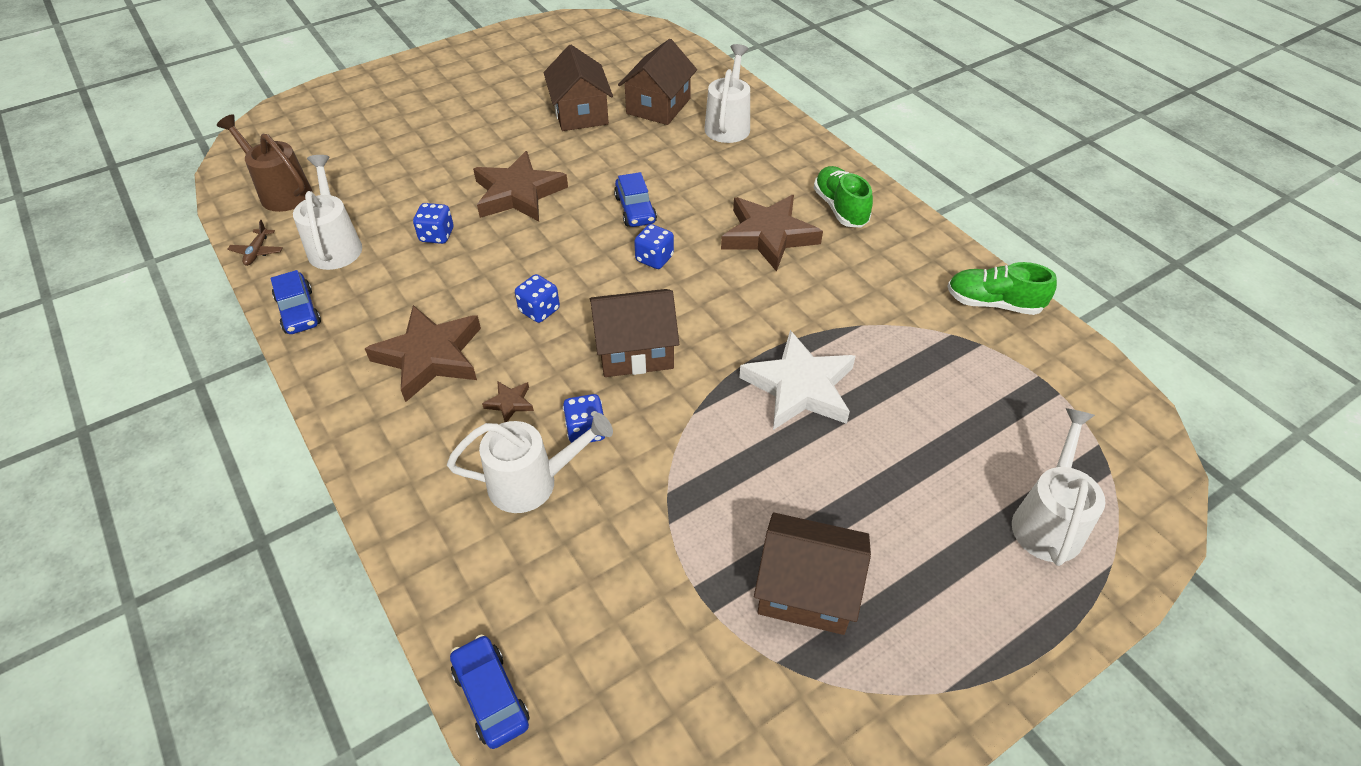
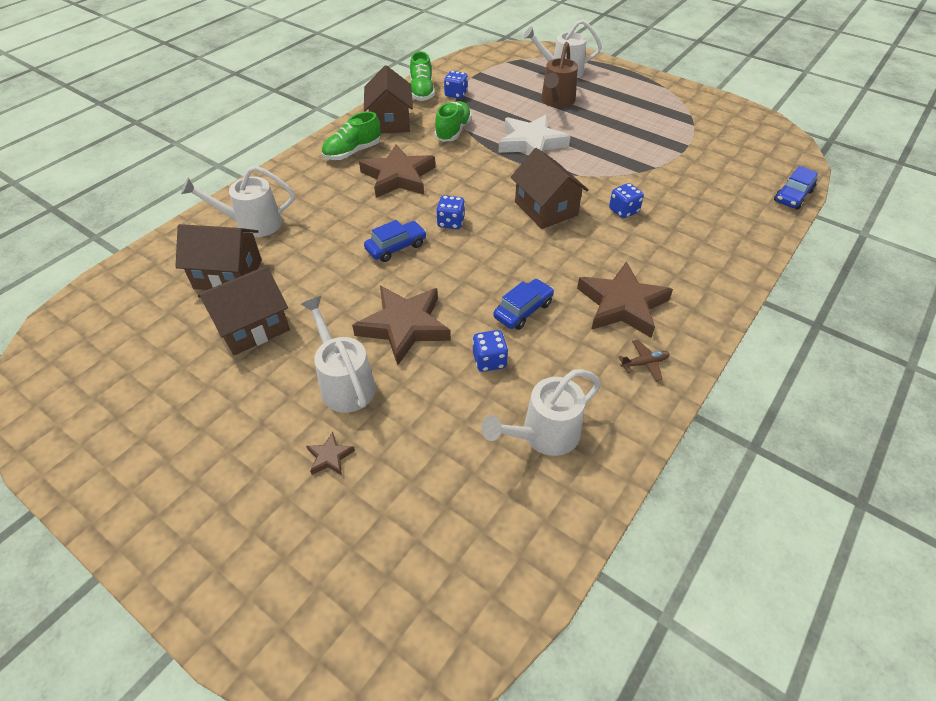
camera: 110 degrees left, 0 degrees up
(257, 252) = (591, 502): brown plane -> brown plane (644, 363)
(280, 191) = (488, 545): brown watering can -> brown watering can (556, 102)
(299, 311) = (638, 415): blue car -> blue car (523, 310)
(510, 403) = (629, 249): brown star -> brown star (330, 457)
(533, 482) = (675, 220): white watering can -> white watering can (344, 382)
(539, 310) = (539, 264): blue dice -> blue dice (456, 94)
(806, 589) = (653, 123): brown house -> brown house (390, 121)
(862, 310) = (453, 131): none -> green shoe

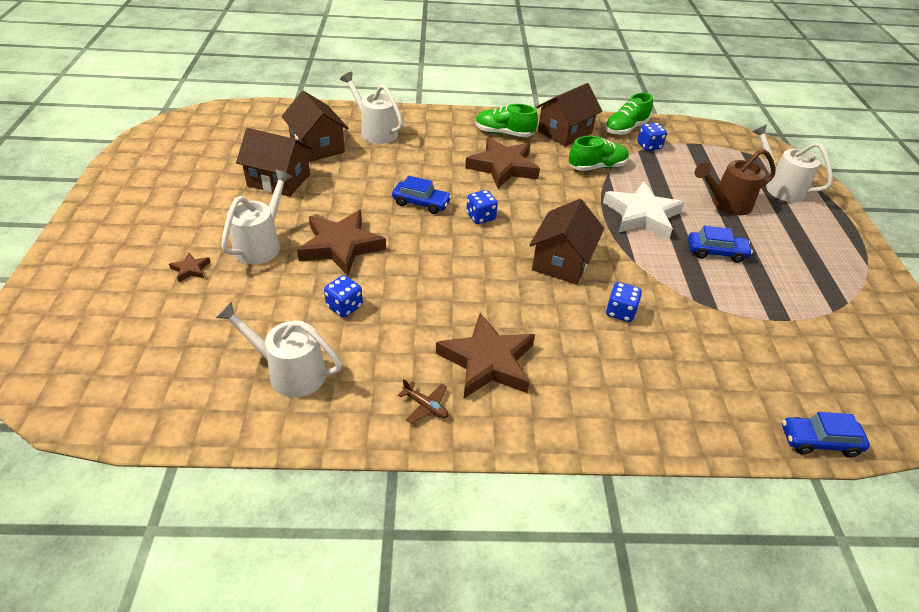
camera: 50 degrees right, 5 degrees down
(523, 310) = (419, 301): blue car -> blue car (716, 252)

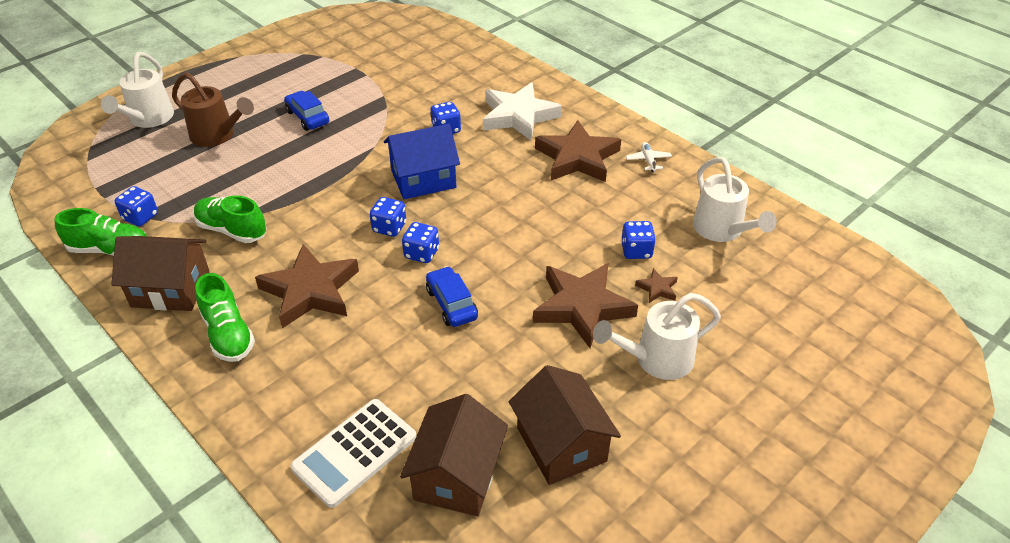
camera: 130 degrees left, 0 degrees up
(191, 269) = (747, 374): brown star -> brown star (657, 288)
(375, 131) = (355, 452): white watering can -> white calculator
(425, 406) = (648, 160): brown plane -> white plane
(524, 219) = (389, 227): none -> blue dice
(562, 261) = (423, 179): brown house -> blue house
(642, 215) = (295, 169): white star -> white star (518, 116)
(819, 441) = (460, 35): blue car -> none

